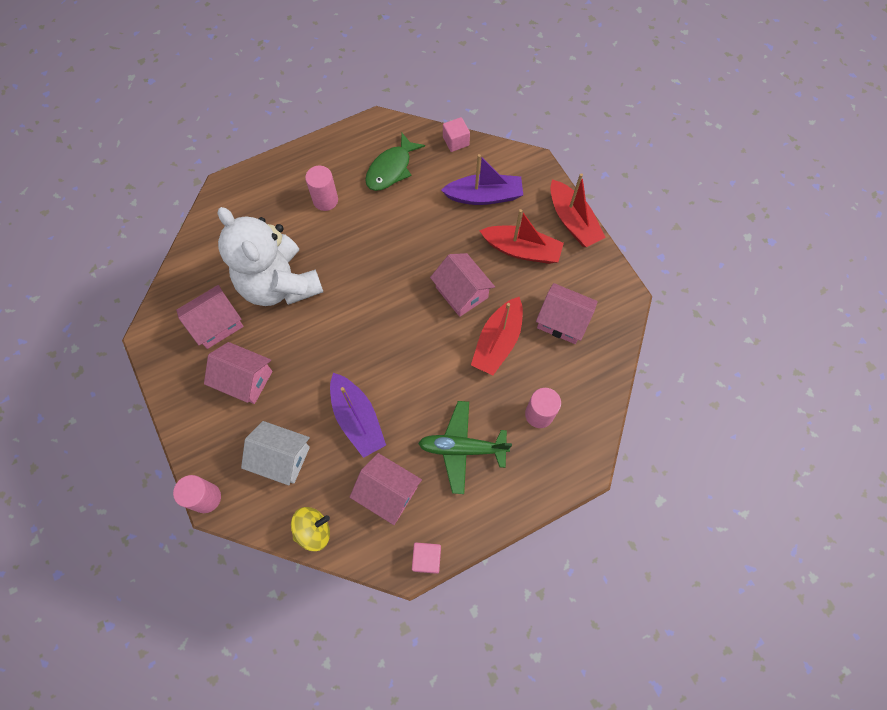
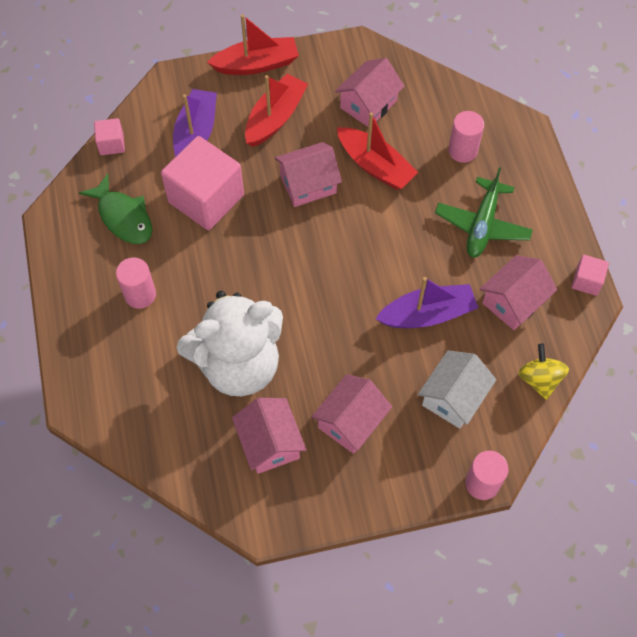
camera: 75 degrees left, 5 degrees down
(424, 220) = (206, 198): none -> pink cube

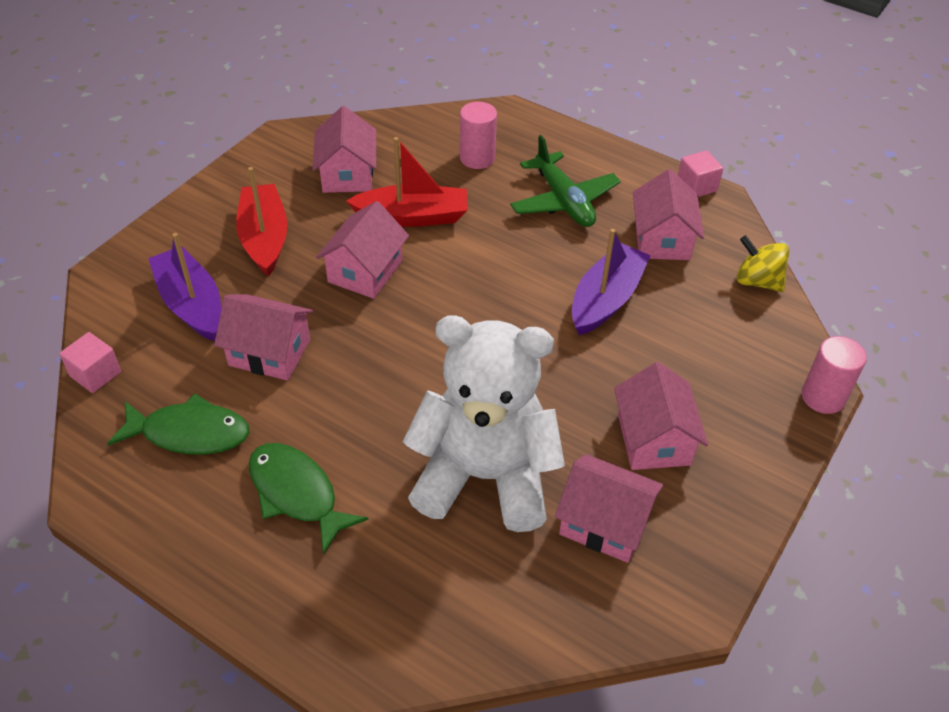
camera: 45 degrees left, 15 degrees down
(140, 295) = (296, 493): pink cylinder -> green fish
(206, 198) = (269, 352): pink cube -> pink house
(238, 364) = (484, 476): white teddy bear -> white teddy bear turned 105 degrees counterclockwise
(256, 64) = (191, 207): red boat -> none
(453, 397) = (711, 348): white house -> none

